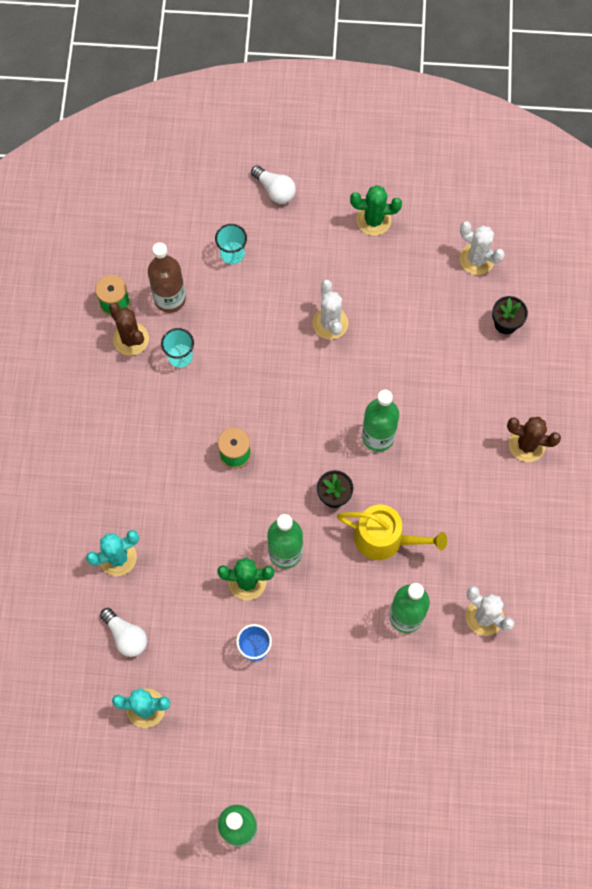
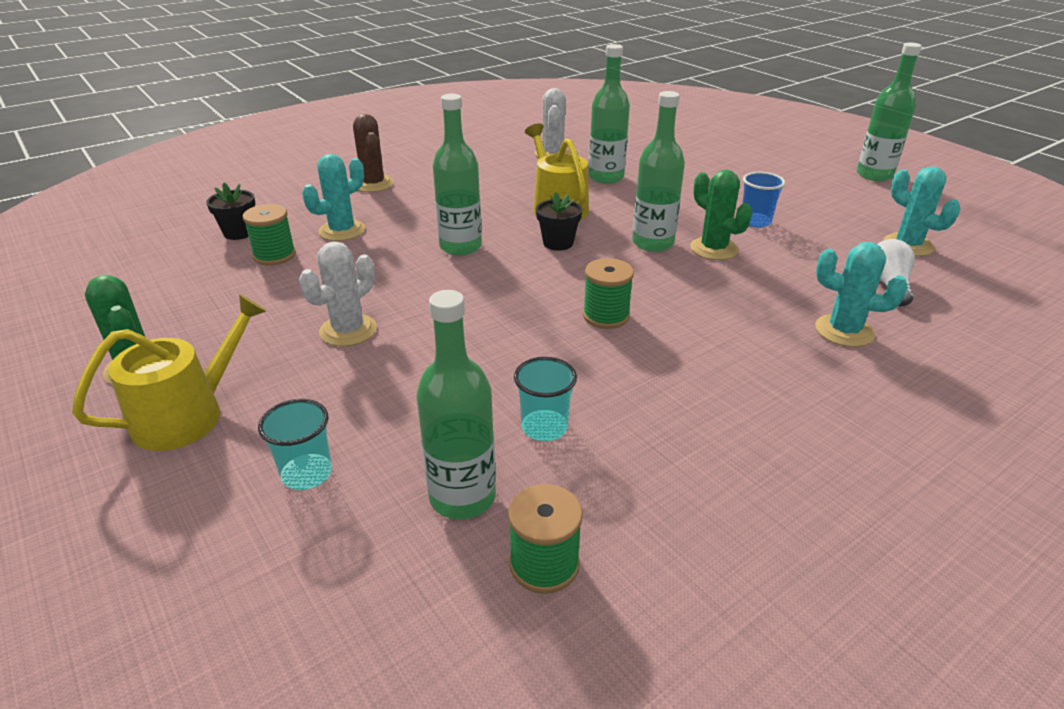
camera: 130 degrees left, 35 degrees down
(131, 339) = (582, 498): brown cactus -> none
(170, 299) = (462, 497): brown bottle -> green bottle
(275, 190) = (127, 494): white light bulb -> none
(313, 227) = (188, 415): none -> yellow watering can
(453, 329) = (274, 255): none -> green spool
(459, 382) = (342, 231): none -> turquoise cactus
(477, 259) = (156, 275): white cactus -> none

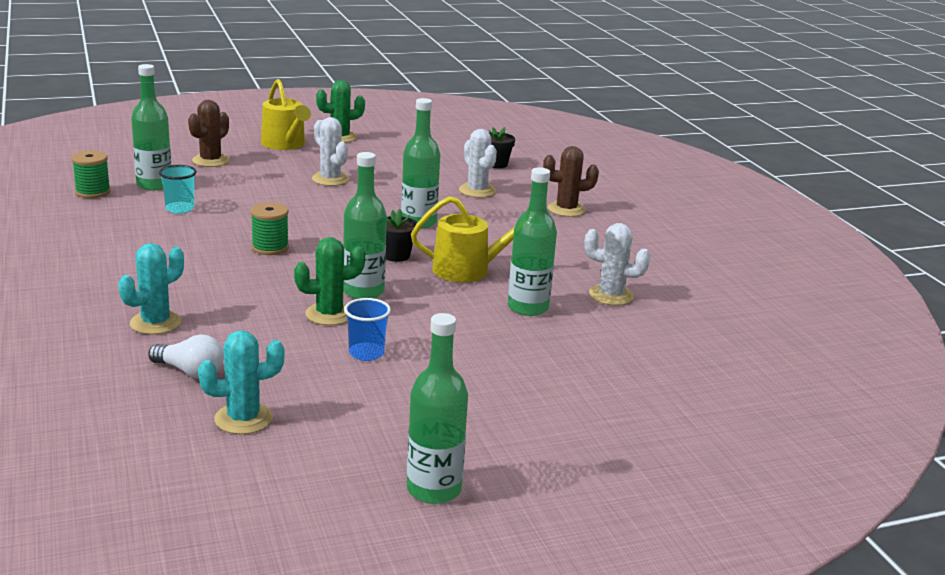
camera: 105 degrees right, 10 degrees down
(274, 255) = (450, 170): green spool -> none
(307, 474) = (210, 161): turquoise cup -> brown cactus
(342, 231) = (477, 191): turquoise cactus -> white cactus

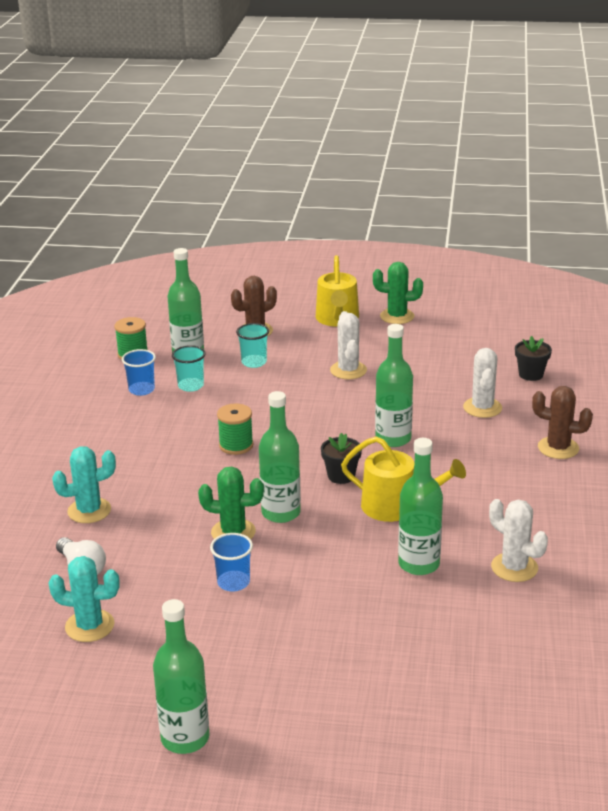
camera: 30 degrees right, 5 degrees up
(128, 218) = (141, 390): none -> blue cup
(230, 184) = (254, 362): none -> turquoise cup

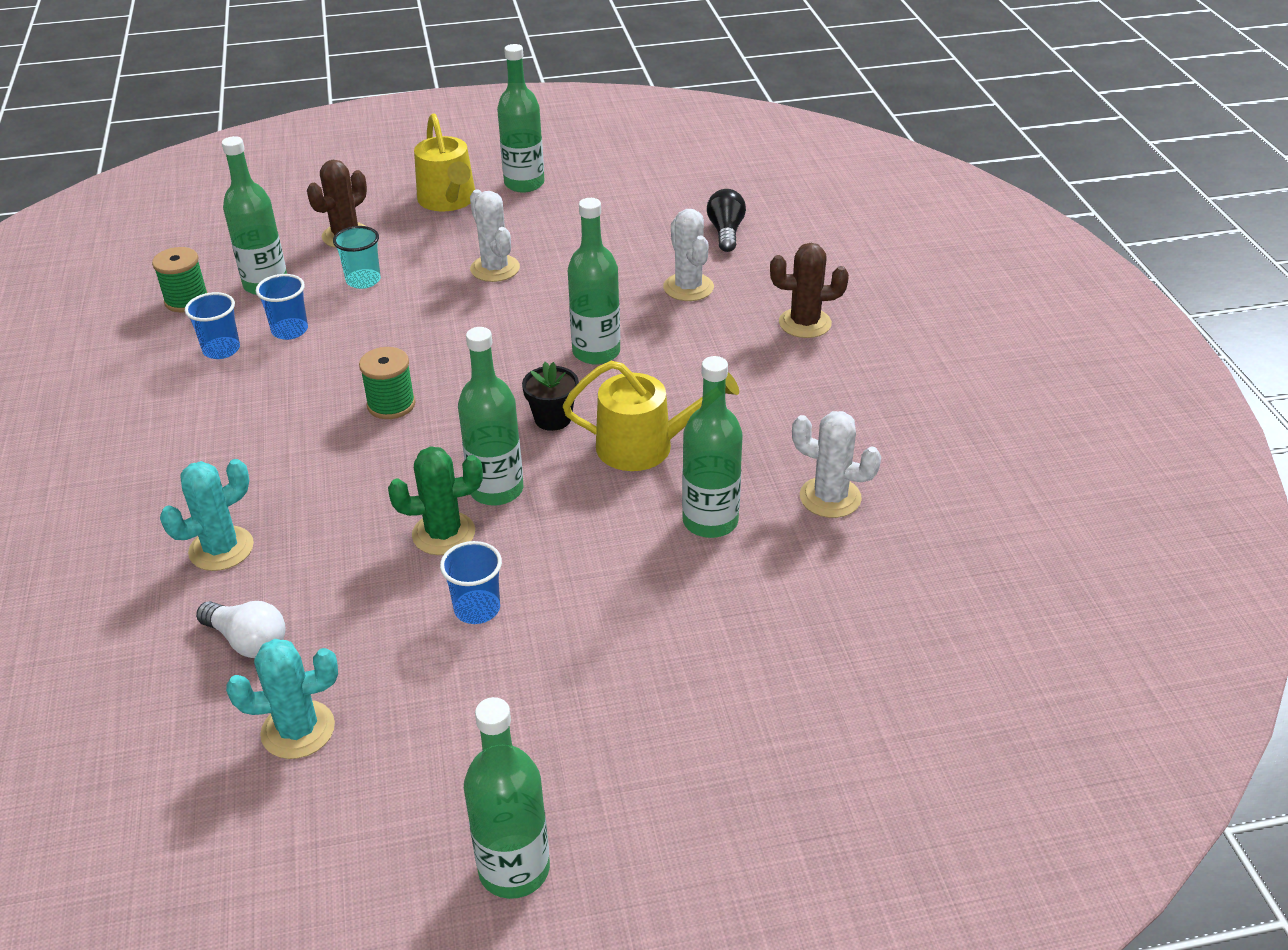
camera: 20 degrees left, 10 degrees up
(191, 386) = (290, 330): turquoise cup -> blue cup
(397, 316) = (524, 184): green cactus -> green bottle
(531, 374) = (726, 232): black flower pot -> black light bulb

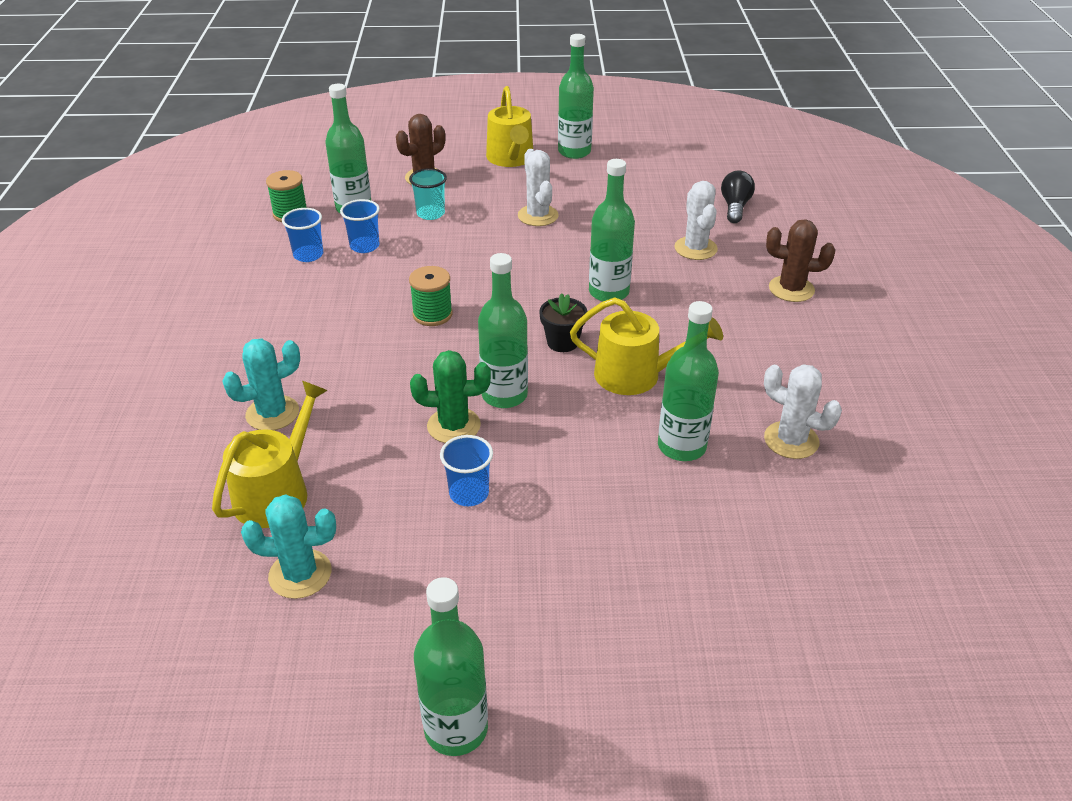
camera: 10 degrees right, 0 degrees up
(248, 641) = (277, 492): white light bulb -> yellow watering can

